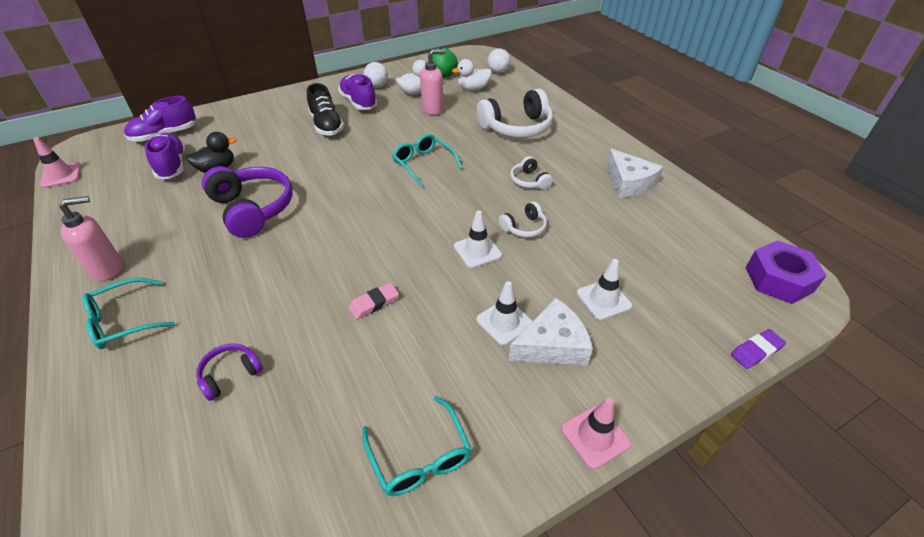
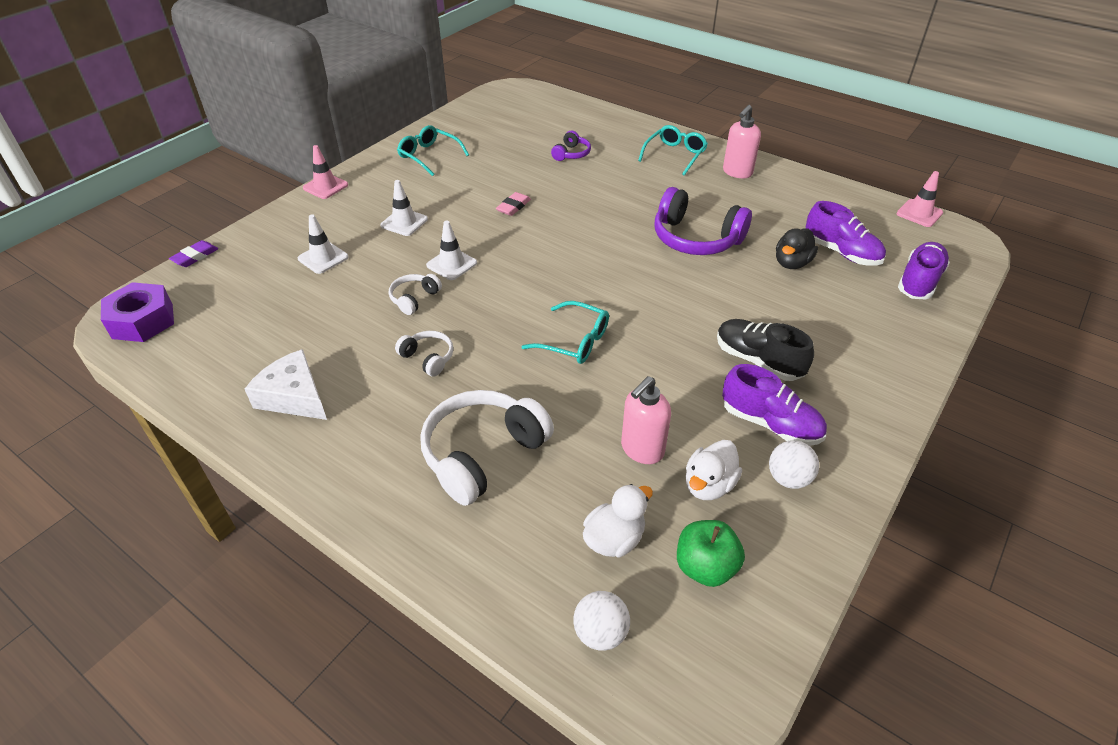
camera: 155 degrees right, 0 degrees up
(552, 344) = (362, 219): white cheese -> none

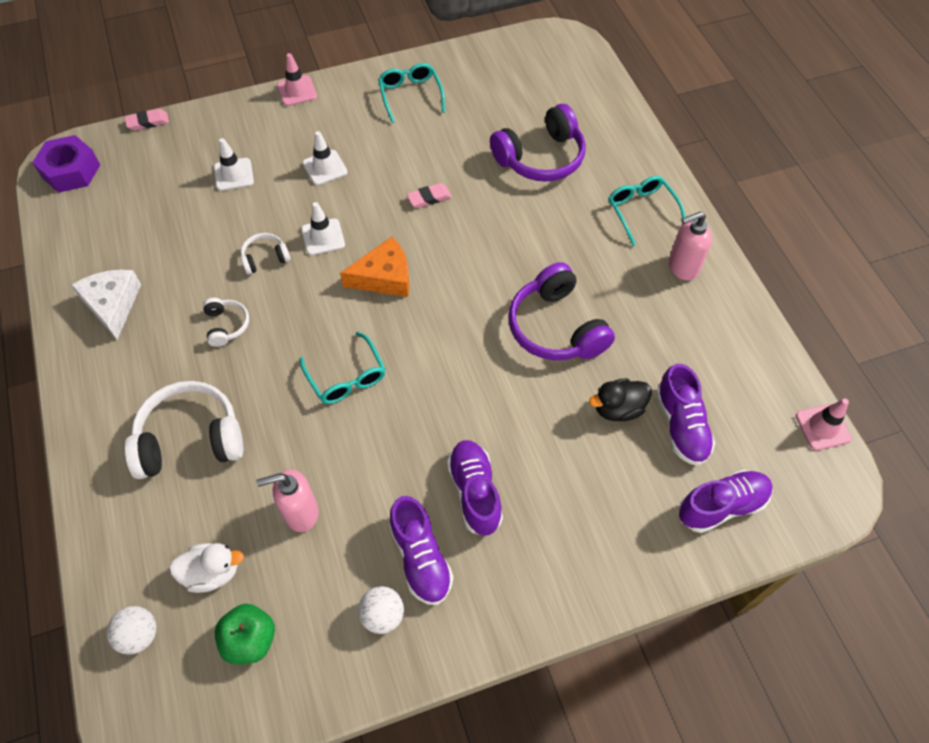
camera: 35 degrees right, 15 degrees up
(195, 256) = (148, 122): purple eraser -> pink eraser
(532, 266) = (384, 277): none -> orange cheese
(571, 154) = (541, 158): purple headphones -> purple headphones, size x2.01
(675, 155) = (641, 211): turquoise glasses -> turquoise glasses turned 90 degrees counterclockwise
(708, 485) = (318, 577): white duck -> none
(758, 360) = (474, 492): black shoe -> purple shoe

